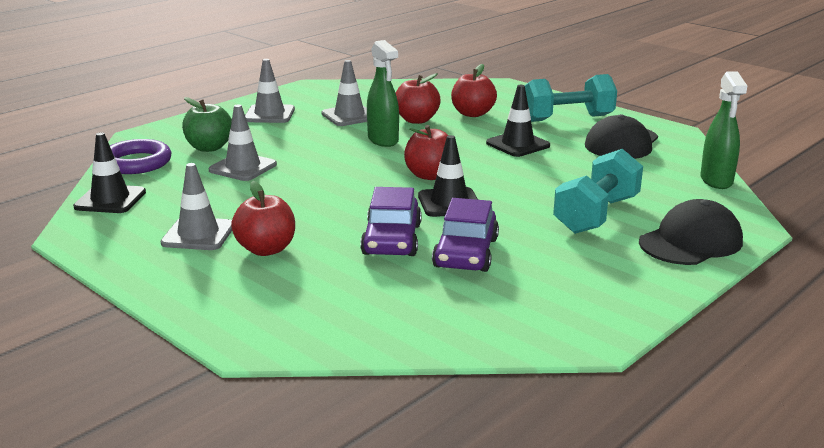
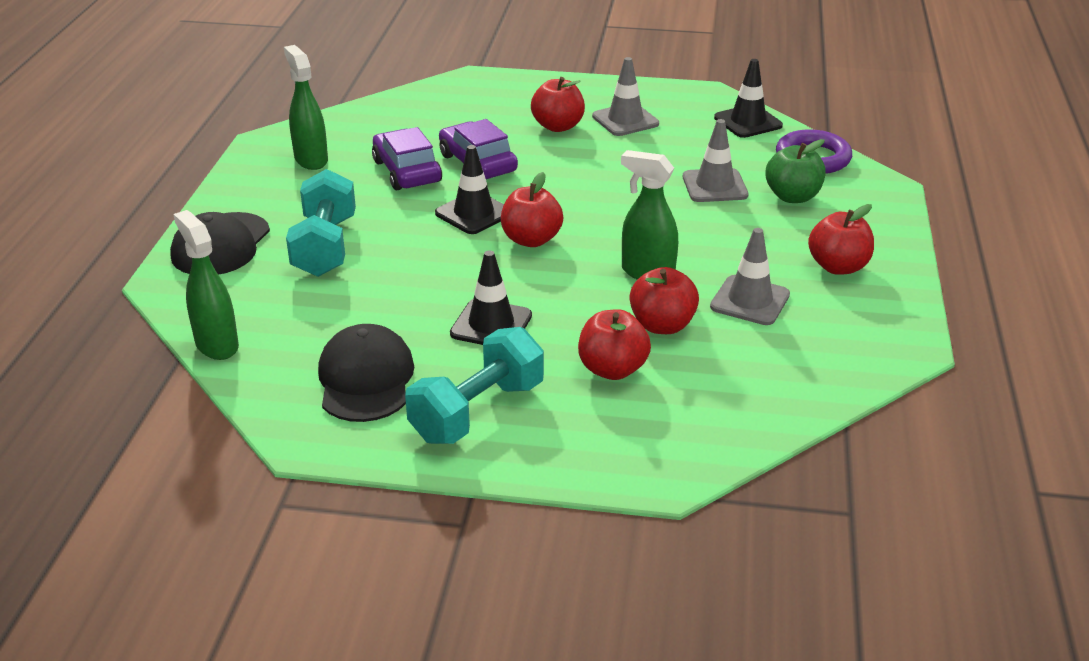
camera: 145 degrees right, 10 degrees up
(269, 114) = (838, 267): grey traffic cone -> red apple
(552, 297) = (311, 159): none -> green spray bottle

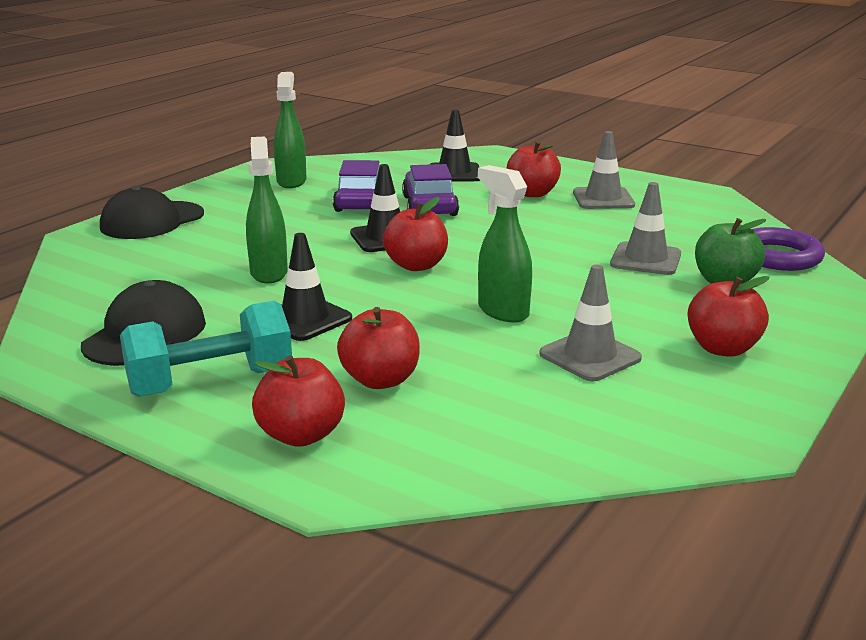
camera: 25 degrees right, 10 degrees down
(216, 345) = (61, 283): green spray bottle -> green spray bottle (269, 273)
(325, 247) = (231, 237): turquoise dumbbell -> none
(662, 325) = (472, 356): red apple -> red apple (301, 435)
(748, 122) = (731, 219): black traffic cone -> black traffic cone (454, 173)

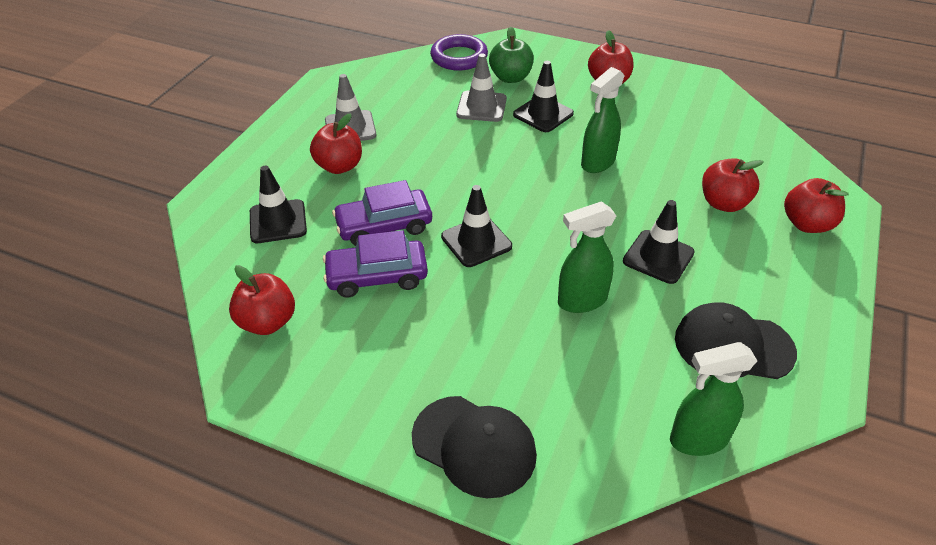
camera: 100 degrees left, 20 degrees up
(210, 382) = (777, 282): turquoise dumbbell -> none
(291, 181) = (313, 350): green spray bottle -> green spray bottle (698, 439)
(416, 265) = (532, 214): red apple -> red apple (267, 322)
(590, 356) = (644, 125): grey traffic cone -> none
(625, 292) = (543, 114): none -> black traffic cone

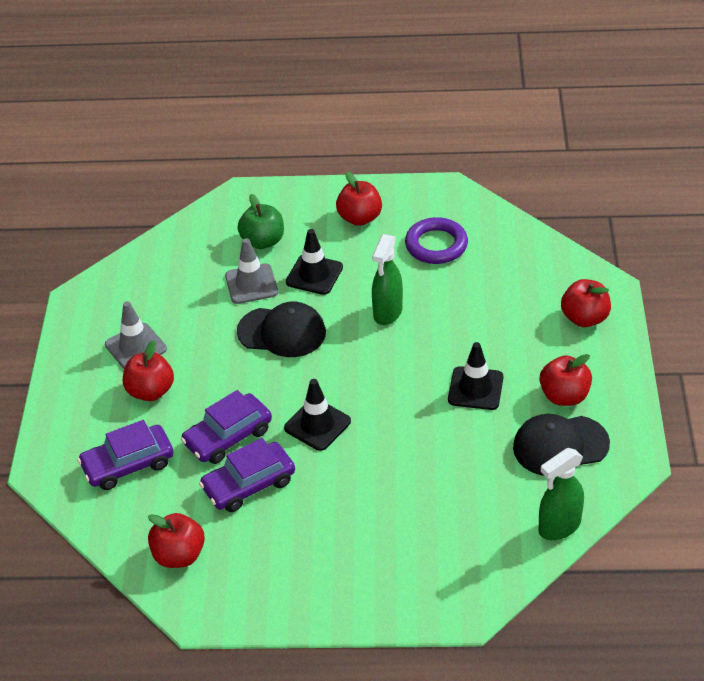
camera: 20 degrees left, 0 degrees up
(278, 222) = (128, 464): black traffic cone -> purple car
(459, 57) = (198, 231): purple ring -> purple ring (436, 245)
(474, 446) = (400, 590): black cap -> black cap (282, 332)
(581, 301) = (429, 448): green spray bottle -> none
(724, 203) = (511, 319): red apple -> red apple (564, 396)

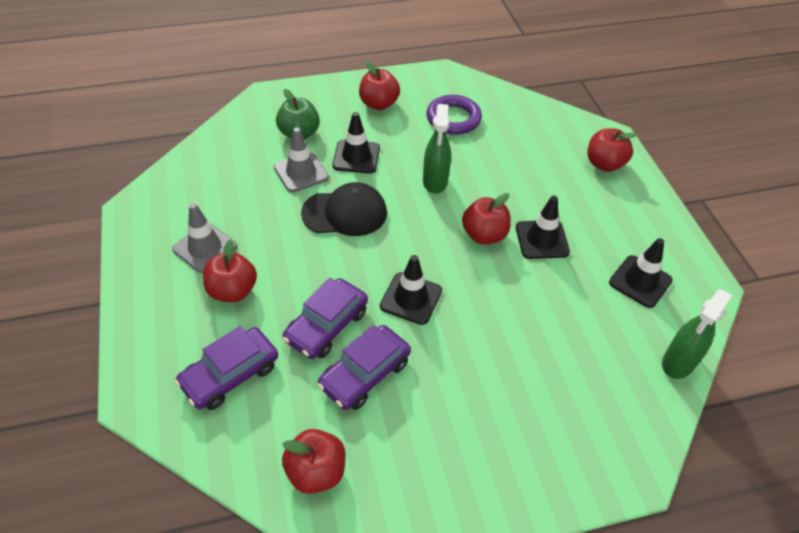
camera: 20 degrees left, 5 degrees up
(560, 446) = (640, 281): black cap -> black traffic cone
(564, 396) = (621, 234): red apple -> red apple (484, 235)

